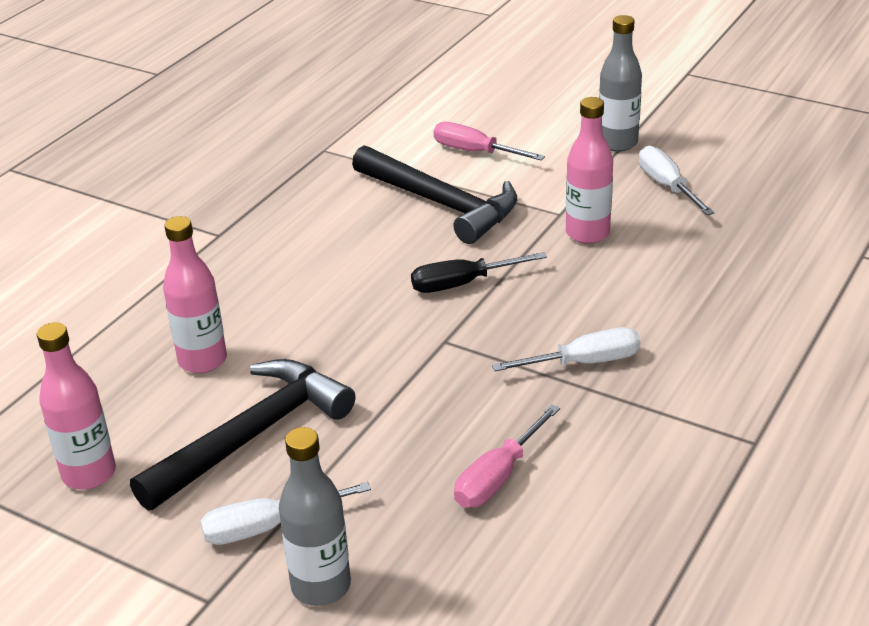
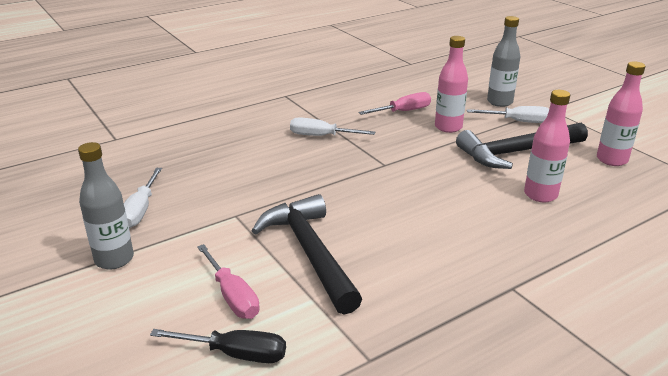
camera: 155 degrees left, 5 degrees down
(463, 284) = (347, 190): black screwdriver -> black screwdriver (235, 354)
(587, 233) = (236, 196): pink bottle -> pink bottle (448, 127)

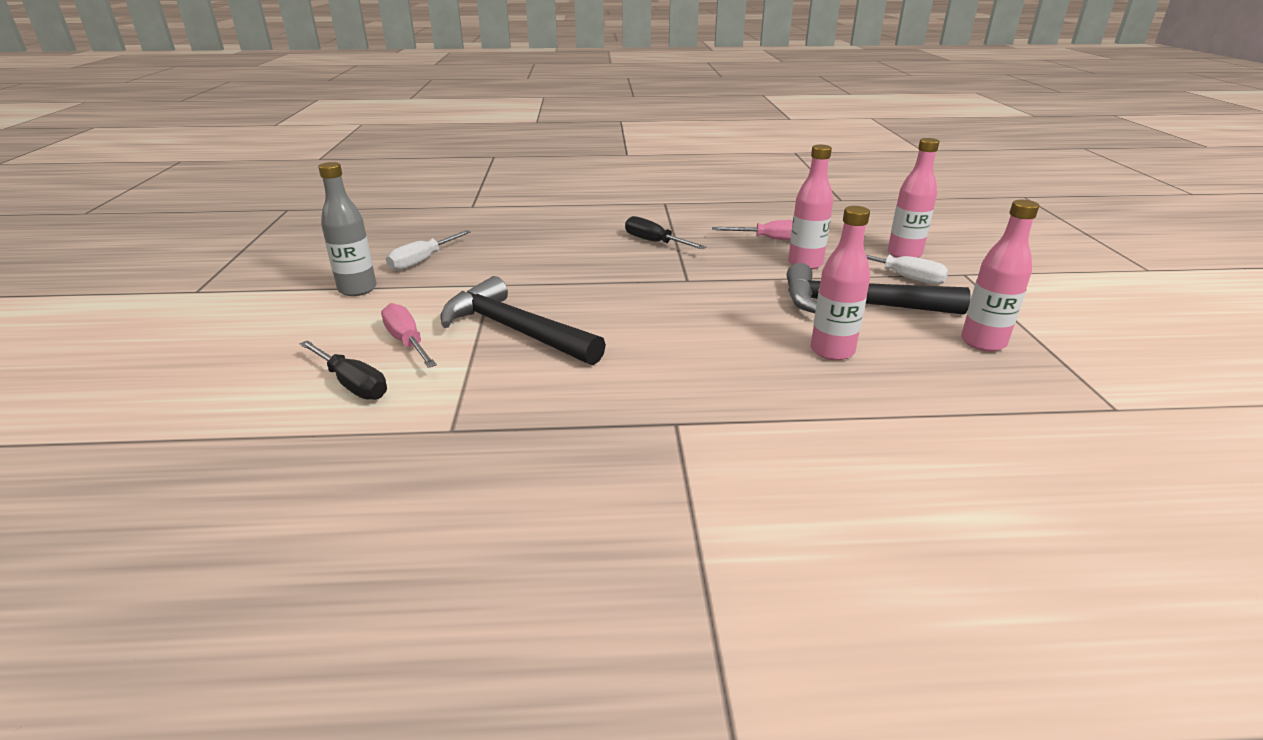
camera: 30 degrees right, 0 degrees up
(232, 296) = (407, 342): pink screwdriver -> pink screwdriver turned 150 degrees clockwise
(310, 253) = (515, 330): black hammer -> black hammer turned 60 degrees counterclockwise
(321, 136) = (655, 242): white screwdriver -> black screwdriver
(499, 102) = (904, 254): grey bottle -> pink bottle

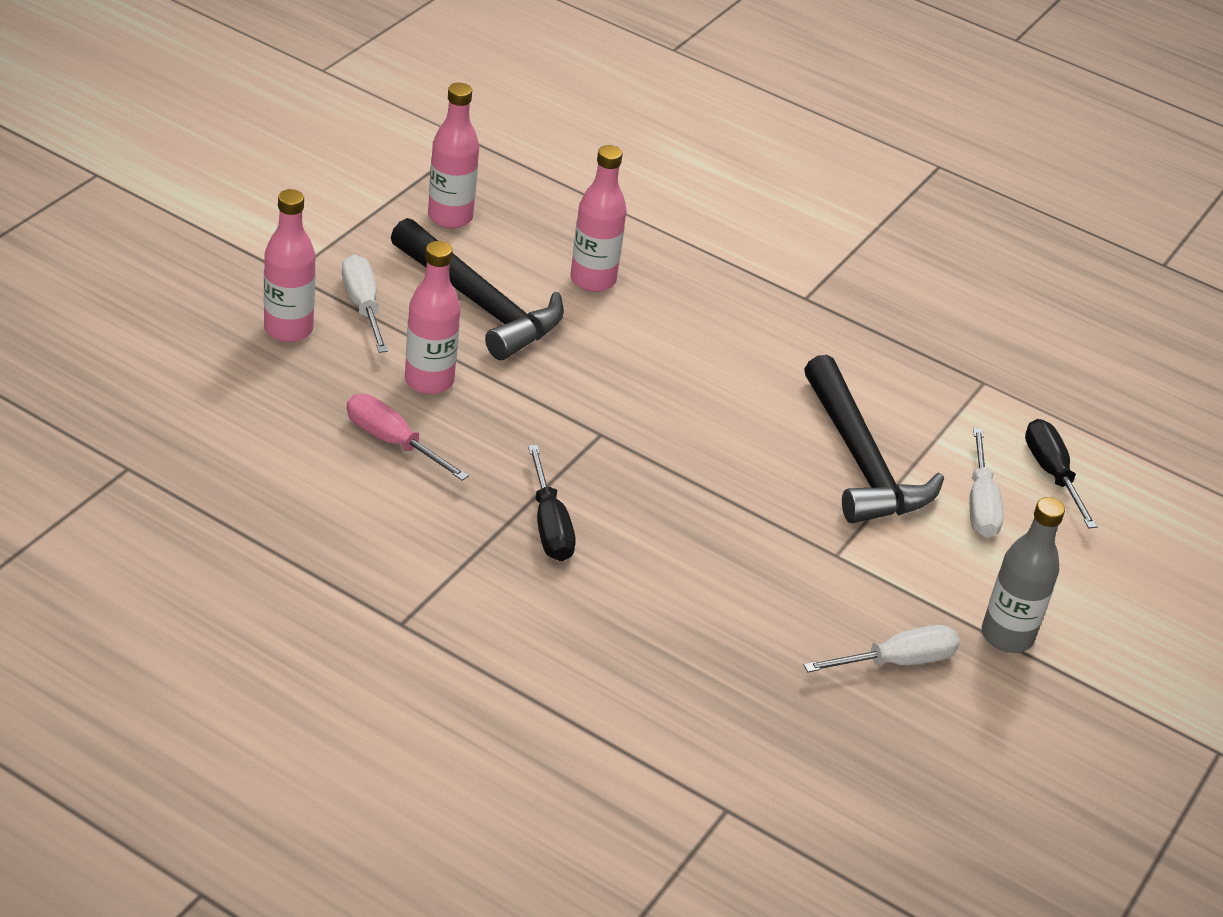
camera: 150 degrees left, 10 degrees up
(407, 342) = (980, 504): pink screwdriver -> white screwdriver

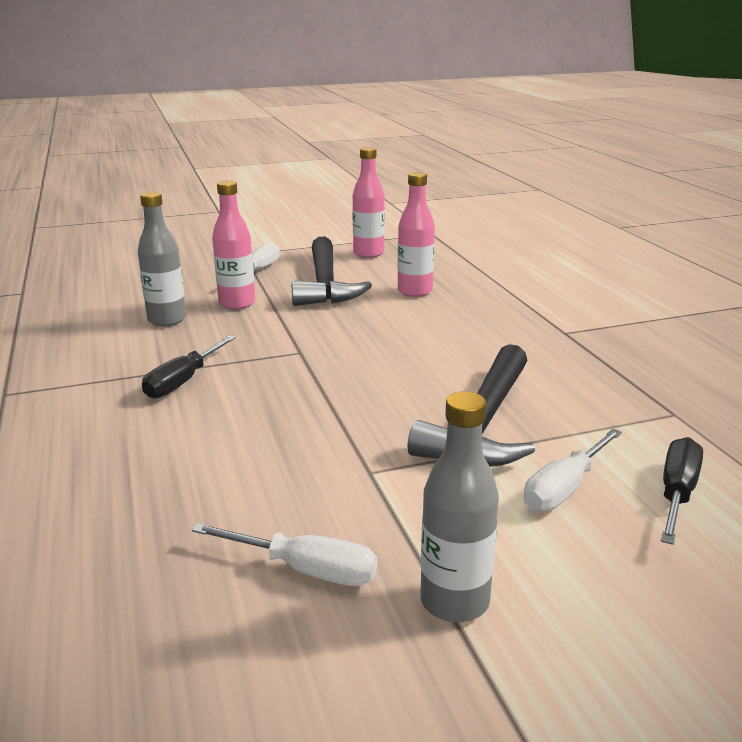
camera: 45 degrees right, 15 degrees down
(288, 329) = (201, 269): pink bottle -> none
(392, 442) = (167, 320): pink screwdriver -> grey bottle

